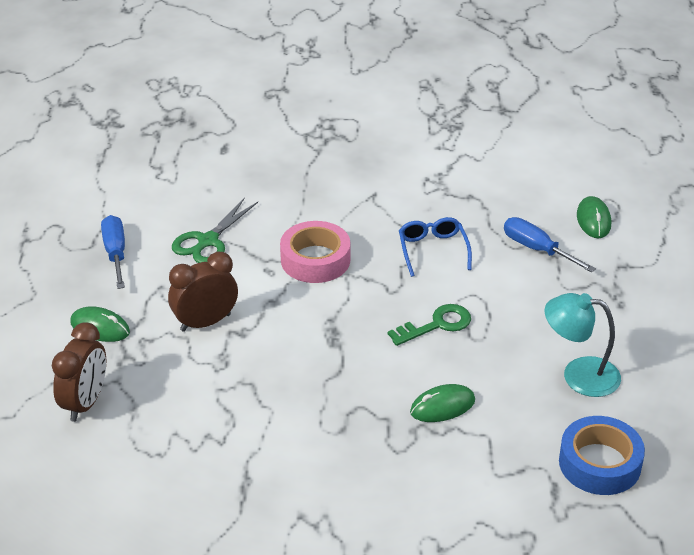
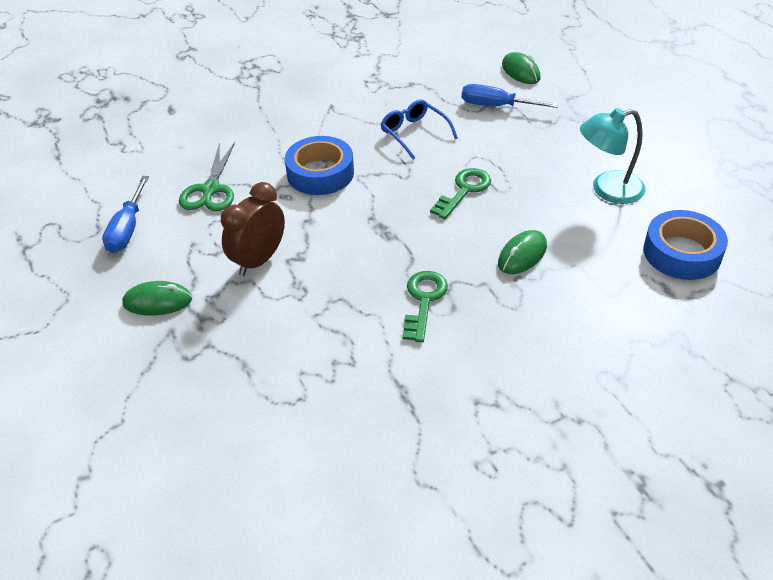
camera: 25 degrees left, 5 degrees up
(85, 403) = (191, 379): brown clock -> none
(115, 253) = (127, 229): blue screwdriver -> blue screwdriver turned 135 degrees counterclockwise
(315, 260) = (320, 173): pink tape -> blue tape
(320, 413) = (424, 301): none -> green key

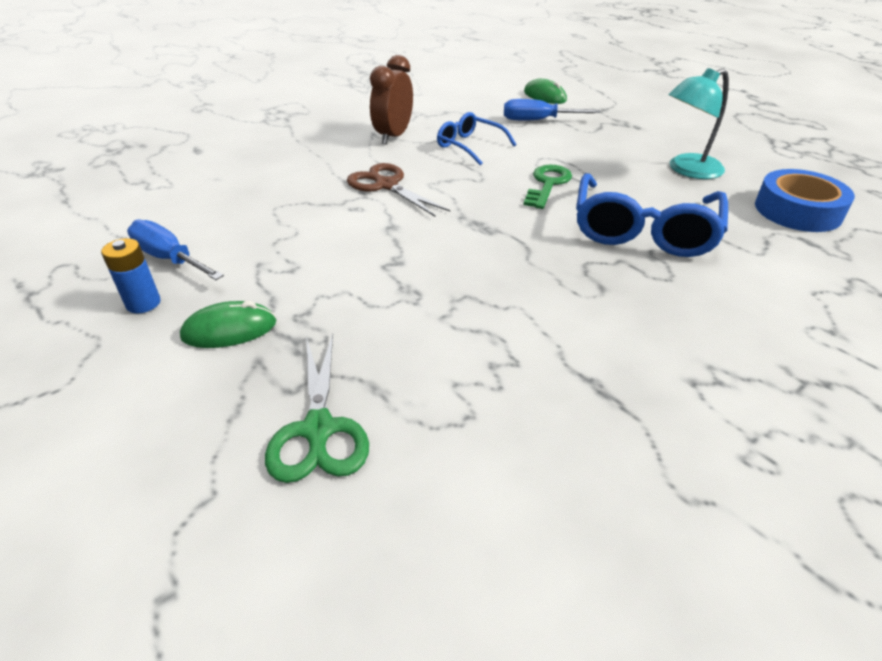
camera: 15 degrees left, 5 degrees down
(102, 269) = (143, 303): none -> blue battery
(127, 229) = (169, 259): blue screwdriver -> blue screwdriver turned 135 degrees clockwise
(210, 189) = (265, 211): green scissors -> green scissors (318, 429)
(259, 260) = (348, 270): brown clock -> brown clock (393, 136)
(320, 173) = (386, 185): blue tape -> brown scissors
(424, 301) = (564, 285): green key -> none
(522, 255) = (643, 230): green mouse -> blue glasses

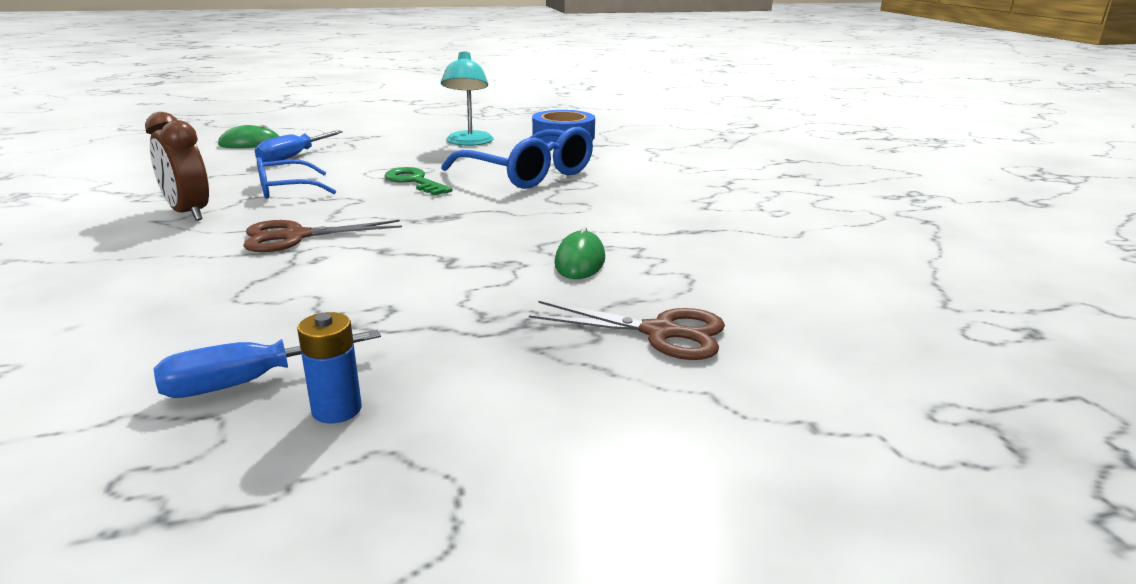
camera: 65 degrees left, 15 degrees down
(229, 330) = (465, 357): green mouse -> green mouse (580, 261)
(318, 429) = (659, 332): green scissors -> brown scissors

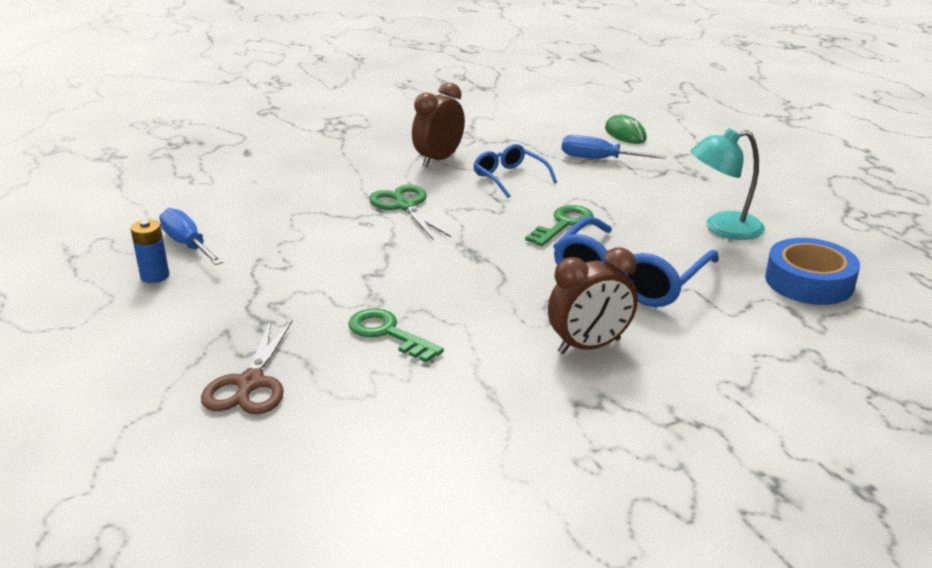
camera: 80 degrees right, 5 degrees up
(295, 236) = (405, 206): brown scissors -> green scissors
(580, 261) = (388, 333): green mouse -> green key
(627, 195) = (589, 346): none -> brown clock

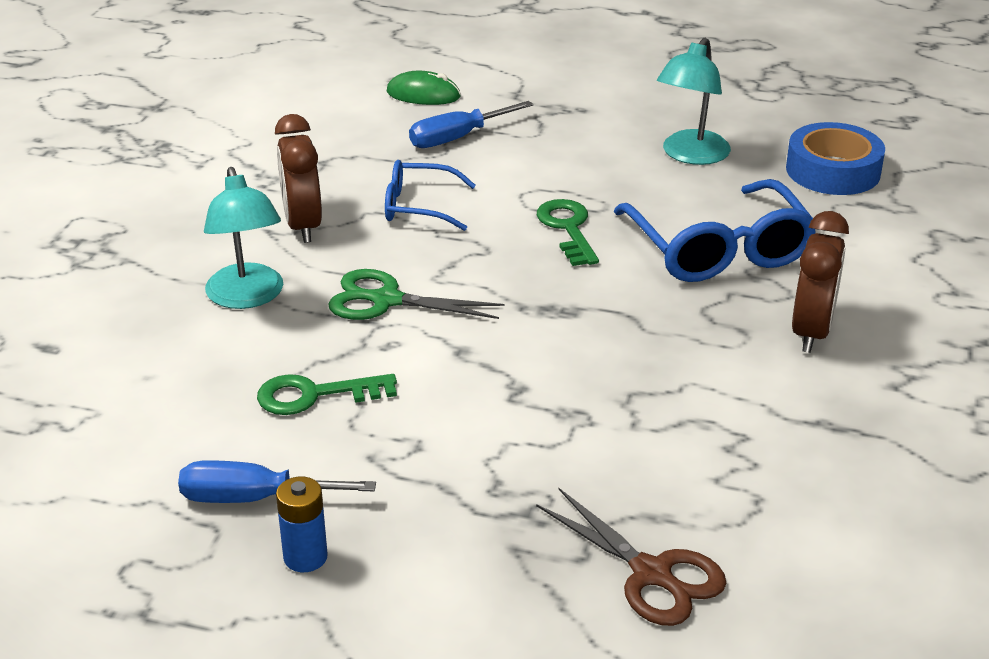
camera: 50 degrees left, 5 degrees up
(353, 174) = (247, 297): none -> turquoise lamp
(388, 333) = (654, 437): green key -> green key (315, 395)

